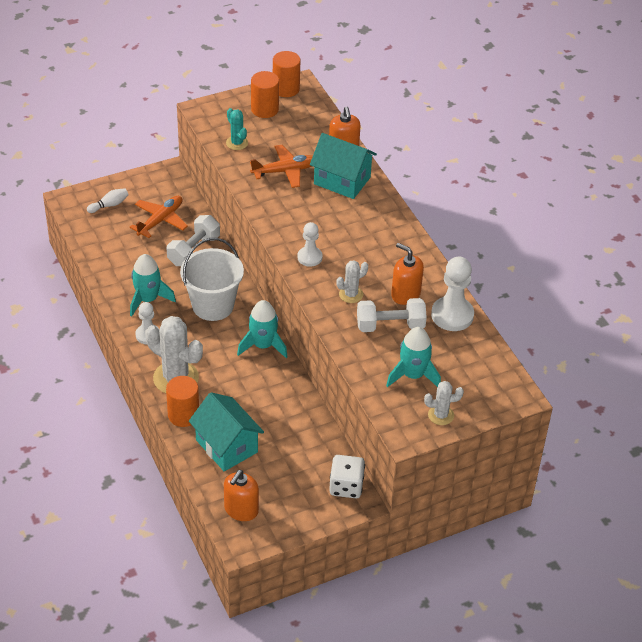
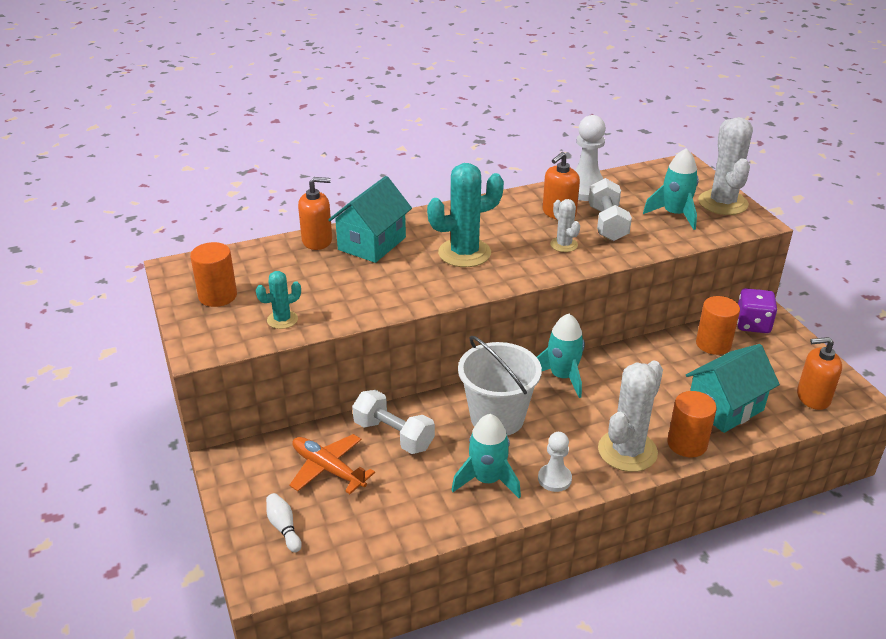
camera: 85 degrees left, 10 degrees down
(241, 510) = (813, 397): orange soap dispenser -> orange soap dispenser turned 150 degrees clockwise
(285, 171) = (347, 282): orange plane -> none
(286, 89) = (180, 278): orange cylinder -> orange cylinder (713, 344)
(309, 257) = (505, 269): white pawn -> none
(332, 233) = (464, 253): none -> turquoise cactus
(346, 486) = (752, 324): white dice -> purple dice
(441, 415) = (722, 203): white cactus -> white cactus, size x1.90

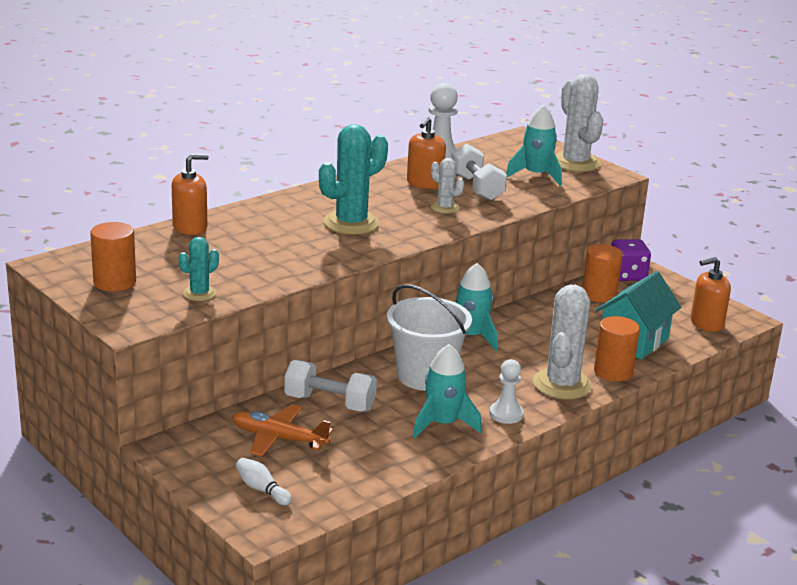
camera: 20 degrees left, 10 degrees down
(372, 243) = (250, 224): turquoise house -> none

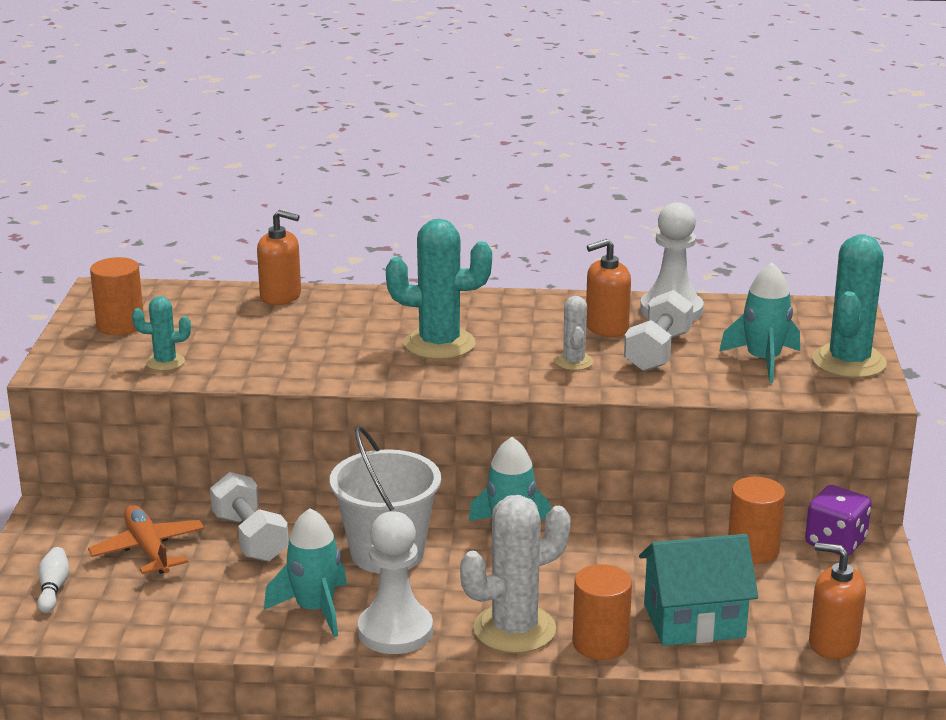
camera: 45 degrees right, 0 degrees up
(506, 414) = (395, 631): white pawn -> white pawn, size x1.65
(575, 163) = (849, 362): white cactus -> turquoise cactus

